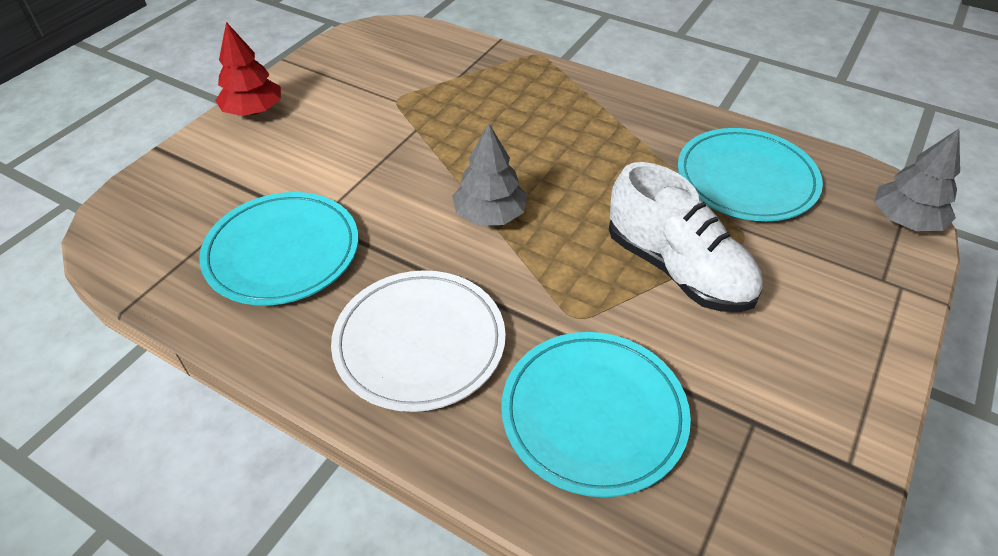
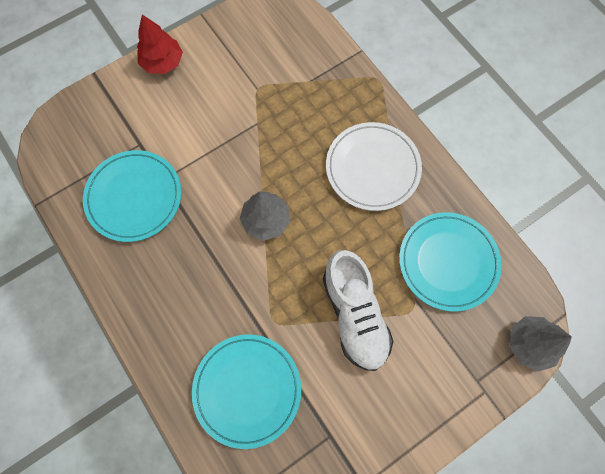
camera: 25 degrees right, 25 degrees up
(419, 343) = (180, 299): white plate -> white plate (372, 168)

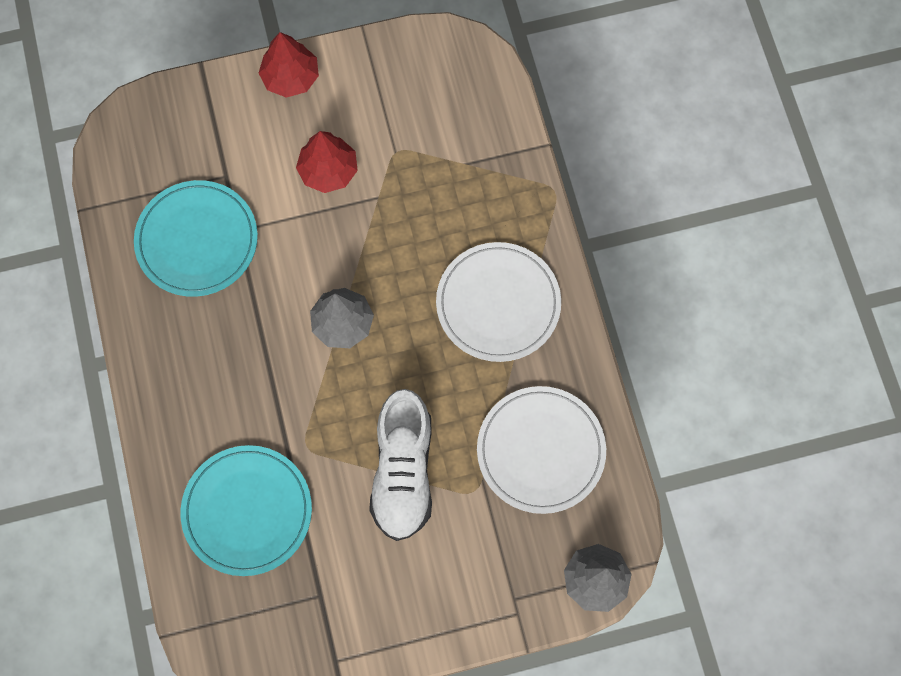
camera: 20 degrees right, 0 degrees up
(214, 116) = (328, 170): none -> red tree
(448, 262) = (540, 451): turquoise plate -> white plate

